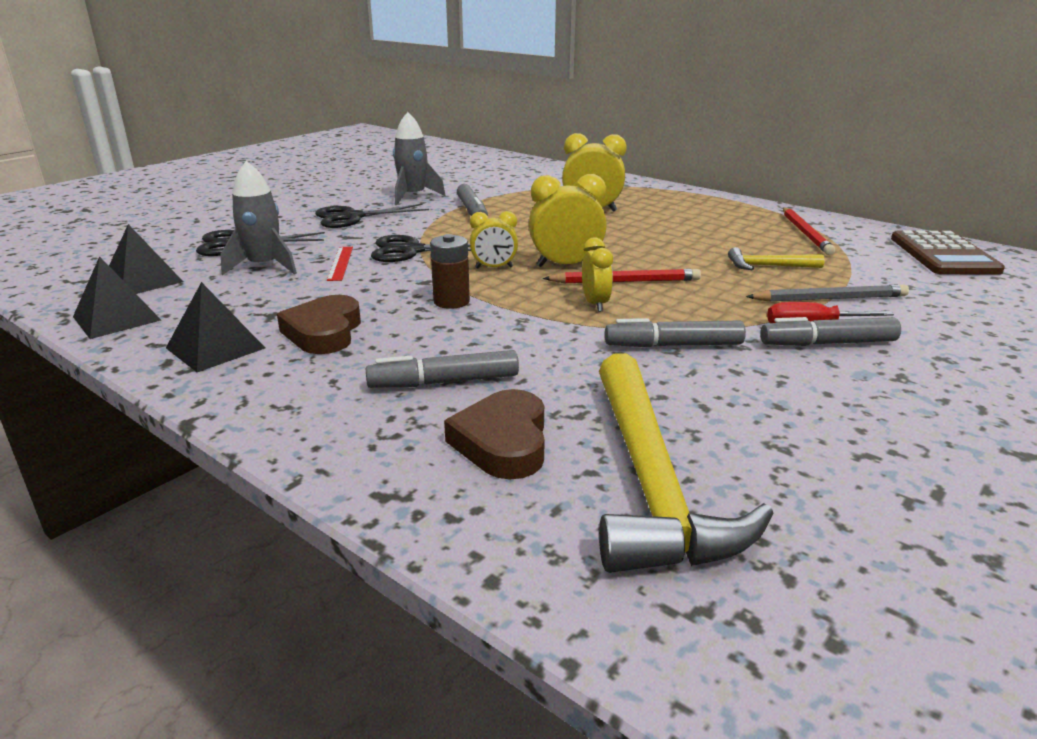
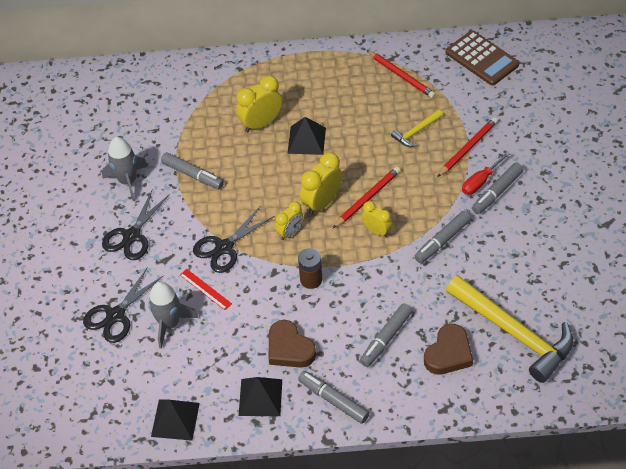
camera: 40 degrees left, 25 degrees up
(142, 281) = (128, 386): black pyramid -> black pyramid (306, 140)
(274, 395) = (333, 400): none -> grey marker
(503, 442) = (448, 353): brown heart -> brown heart turned 105 degrees counterclockwise
(829, 299) = (468, 148): grey pencil -> red pencil

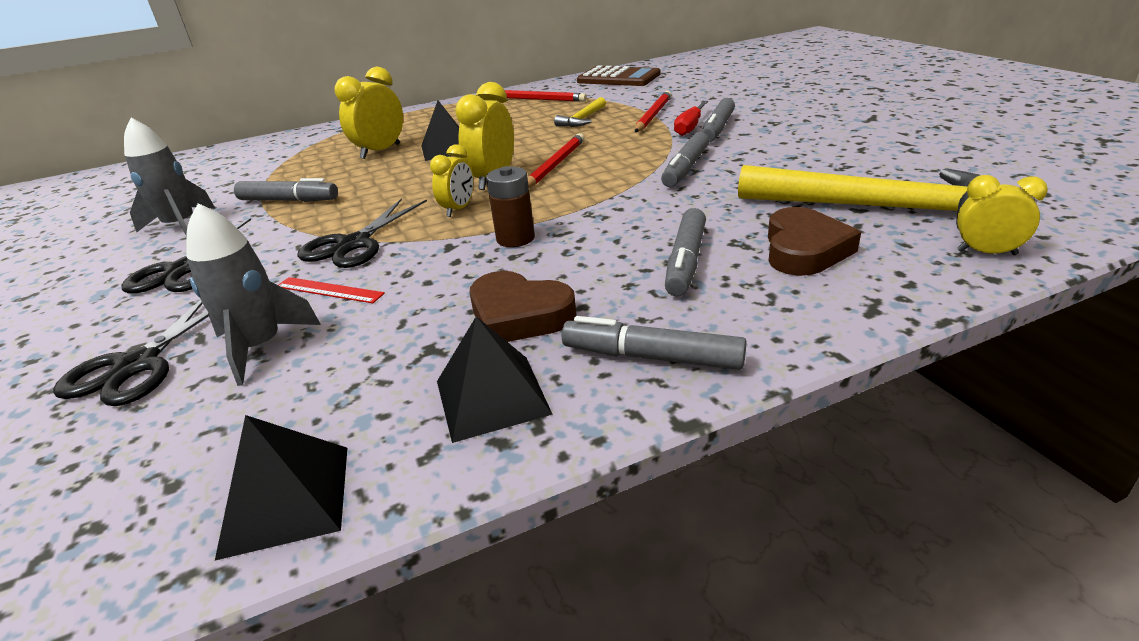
camera: 20 degrees left, 20 degrees down
(376, 231) = (587, 181): yellow clock -> yellow clock (986, 253)

